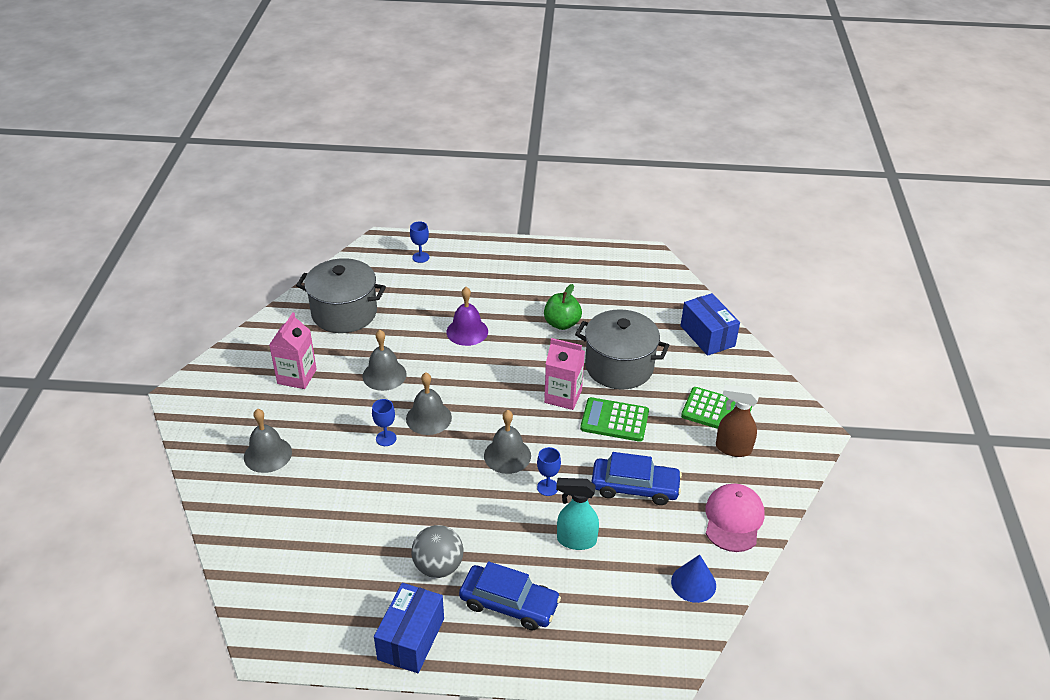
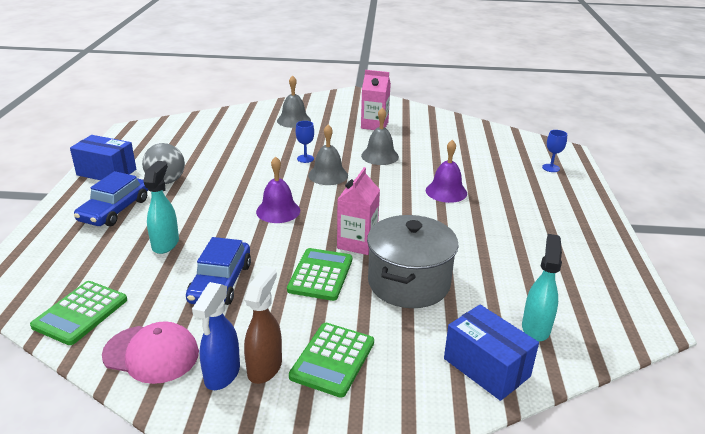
camera: 90 degrees right, 10 degrees down
(344, 313) = (455, 138): grey pot -> none
(507, 455) = (278, 211): grey bell -> purple bell
(547, 487) = (234, 231): blue goblet -> none
(562, 323) = (475, 246): green apple -> none
(662, 307) = (536, 328): none -> turquoise spray bottle
(693, 583) = (80, 313): blue cone -> green calculator
(707, 336) = (486, 367): blue box -> blue box turned 75 degrees clockwise
(745, 472) = (222, 375): none -> blue spray bottle

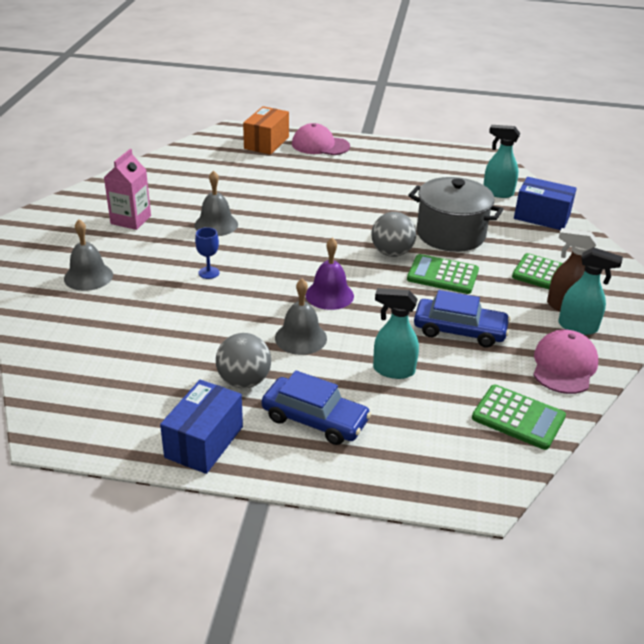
camera: 85 degrees left, 5 degrees up
(222, 375) = (578, 327): blue spray bottle -> turquoise spray bottle
(328, 175) = (254, 260): grey bell -> grey bell (301, 338)
(357, 243) = (392, 253): pink carton -> grey ball
(446, 191) = (302, 198): purple bell -> none
(486, 367) = (541, 217): blue box -> blue box turned 60 degrees clockwise
(551, 168) = (266, 143): blue goblet -> orange box
(571, 196) = (320, 145): none -> pink cap

